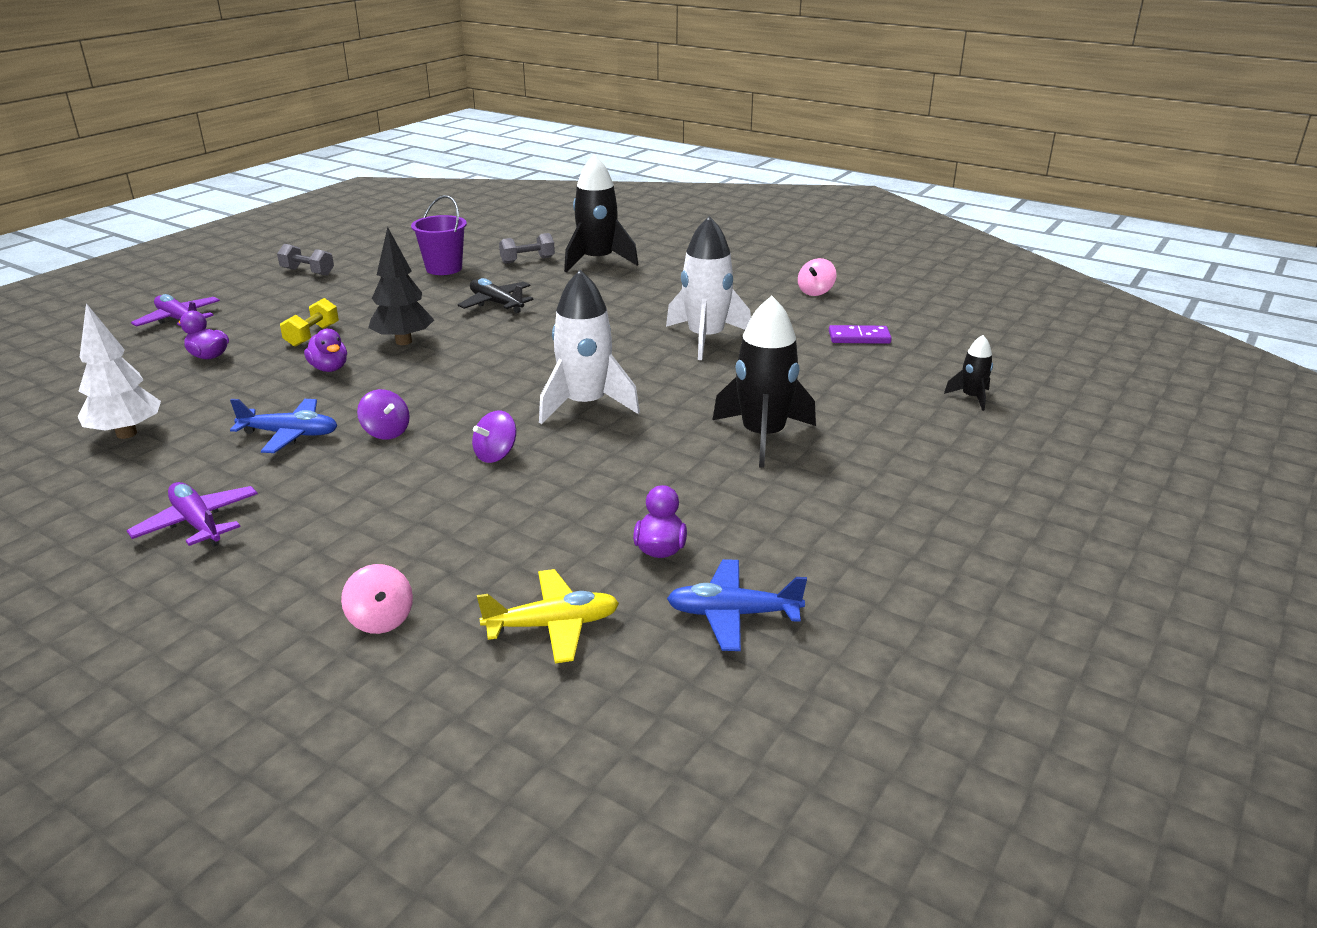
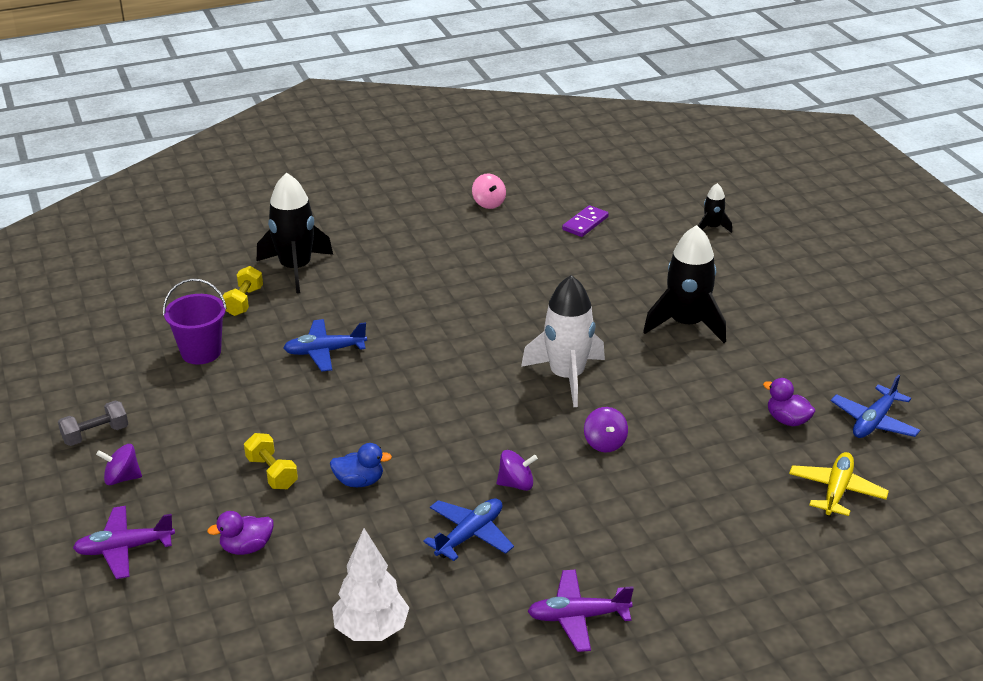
camera: 55 degrees left, 5 degrees up
(263, 294) = (122, 478): none -> purple spinning top
(329, 368) = (359, 481): purple duck -> blue duck
(381, 620) = (778, 558): pink spinning top -> none
(403, 341) = (348, 425): black tree -> none
(496, 303) = (325, 351): black plane -> blue plane
(527, 260) = (244, 302): grey dumbbell -> yellow dumbbell
(705, 338) = (514, 283): white rocket -> none

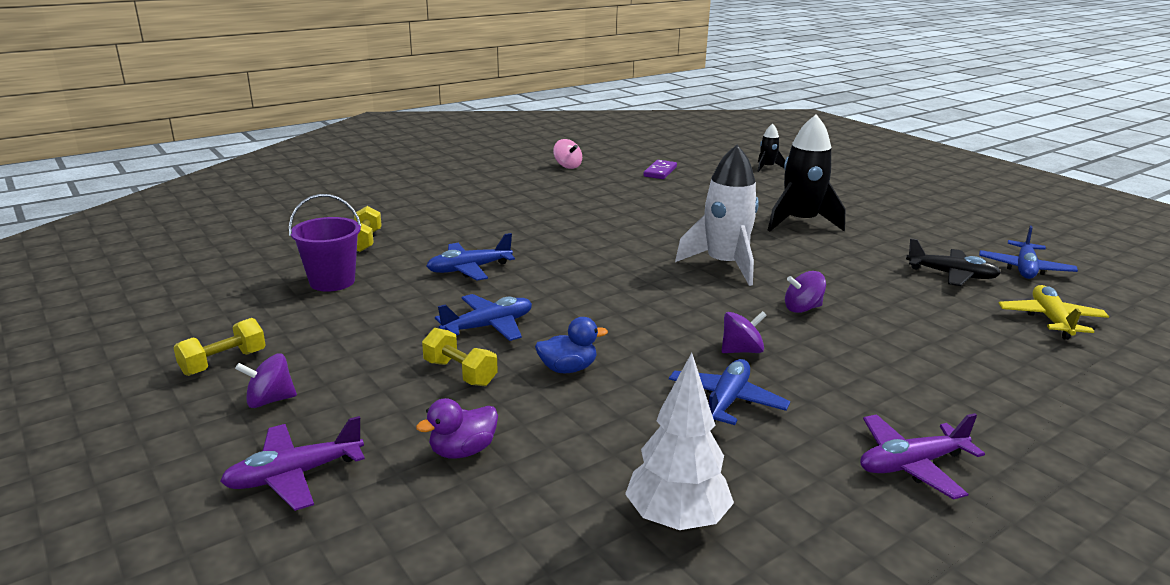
camera: 15 degrees left, 10 degrees down
(95, 434) = (224, 363): grey dumbbell -> yellow dumbbell
(296, 268) = (409, 216): black rocket -> none
(314, 425) = (488, 326): none -> blue plane
(605, 443) = (802, 308): purple spinning top -> purple spinning top turned 105 degrees clockwise
(787, 420) = (951, 275): purple duck -> black plane

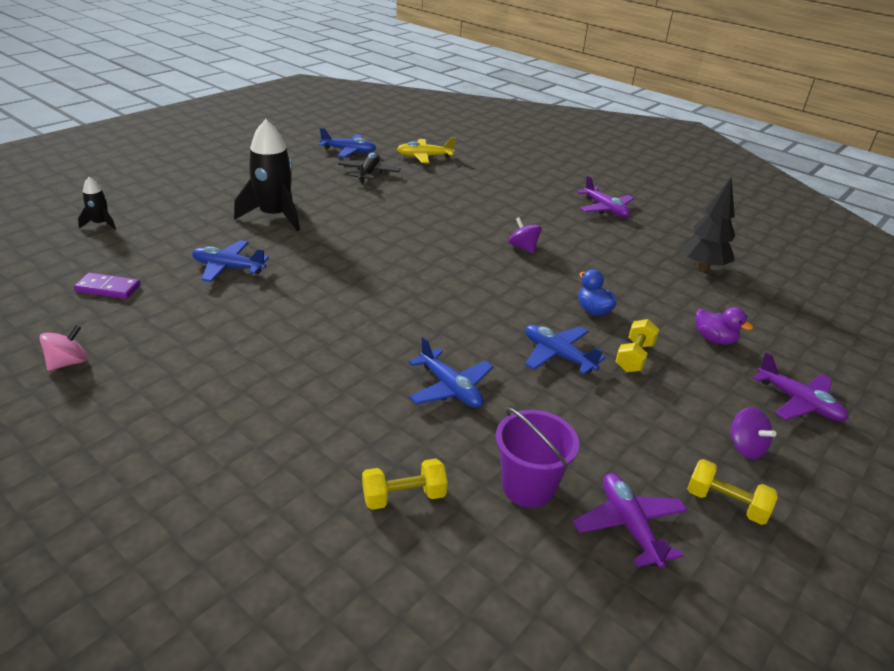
camera: 105 degrees left, 10 degrees up
(255, 312) = (629, 525): none -> purple plane
(676, 520) = (702, 267): white tree -> black tree
(724, 265) = (383, 251): white rocket -> none
(726, 402) = (588, 253): blue plane -> blue plane (228, 268)
(802, 308) = (448, 224): purple spinning top -> none

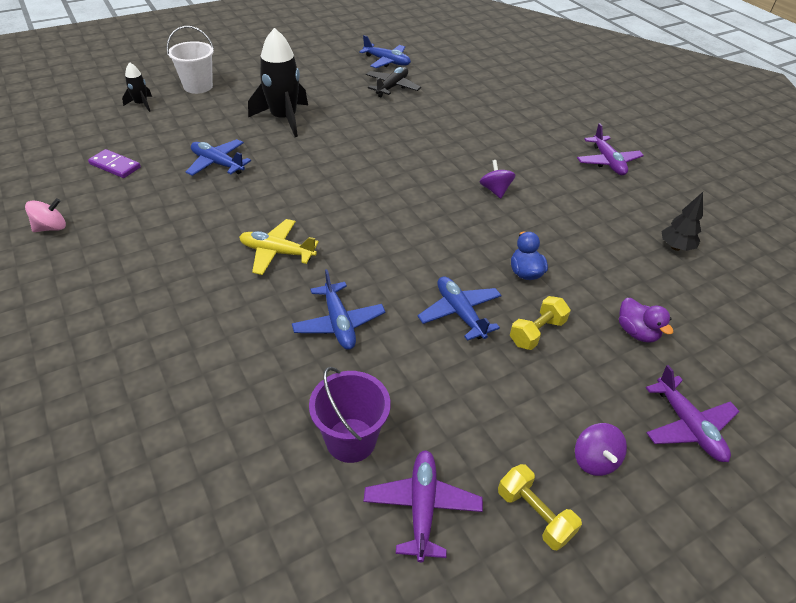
camera: 20 degrees right, 10 degrees up
(157, 198) = (198, 86): none -> white bucket
(404, 496) = (237, 418): yellow dumbbell -> none
(424, 156) = (455, 76): yellow plane -> yellow plane (277, 252)
(702, 267) = (675, 247): black tree -> black tree, size x0.66

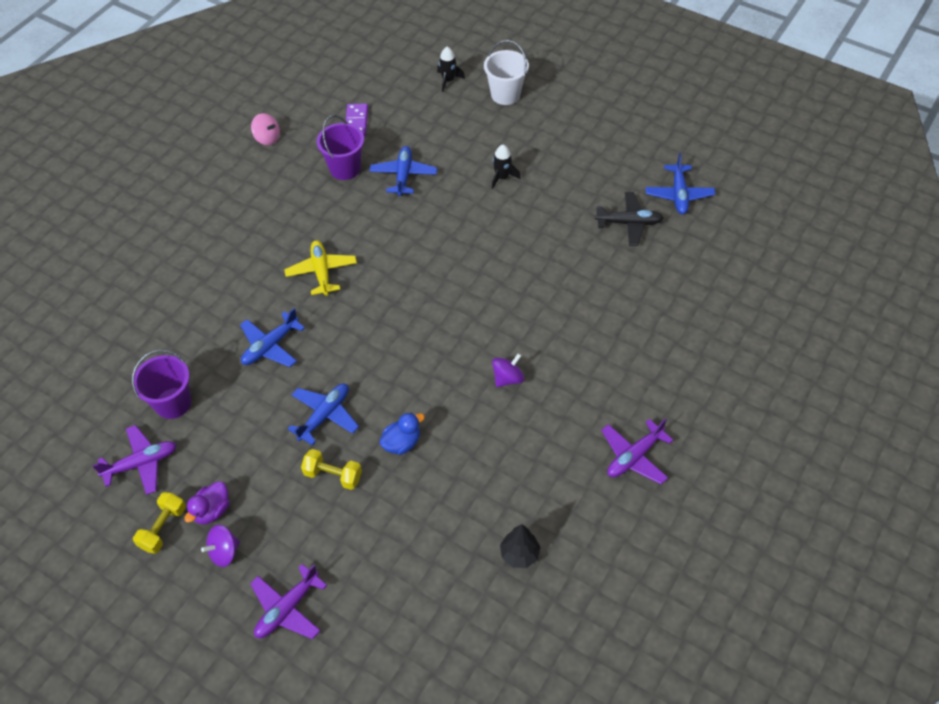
camera: 65 degrees right, 10 degrees up
(164, 193) = (345, 168): none -> purple bucket
(283, 119) = (502, 177): black rocket -> black rocket, size x0.49
(636, 332) = (375, 548): purple duck -> purple duck (212, 510)

